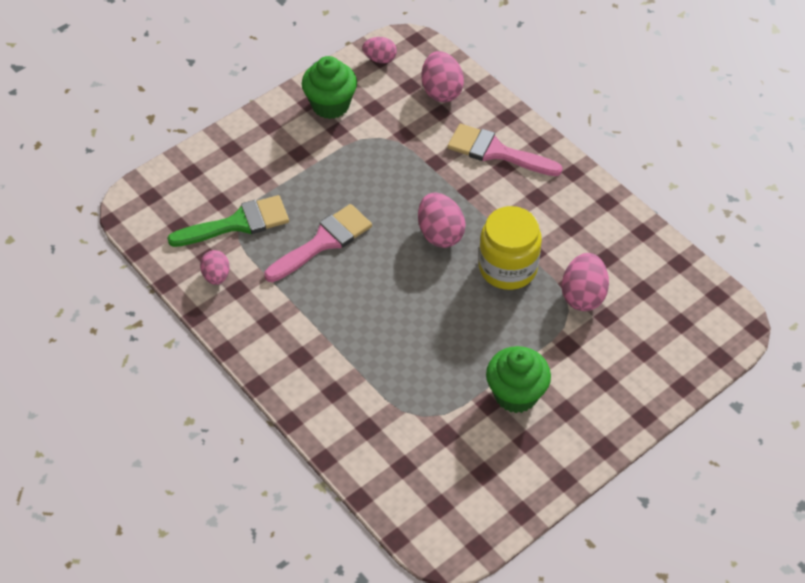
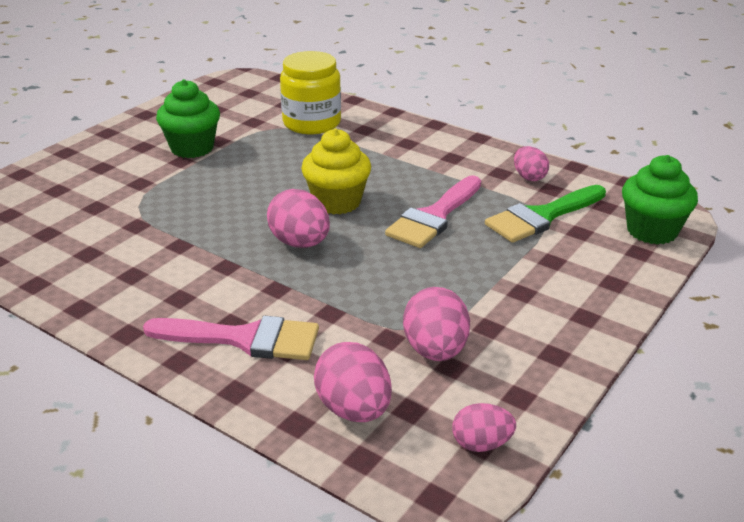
camera: 165 degrees right, 20 degrees down
(330, 105) = (518, 356): green cupcake -> green cupcake (652, 231)
(397, 278) = (337, 202): none -> yellow cupcake
(507, 268) = (211, 227): yellow jar -> yellow jar (312, 123)
(583, 295) = (120, 218): pink egg -> pink egg (435, 350)

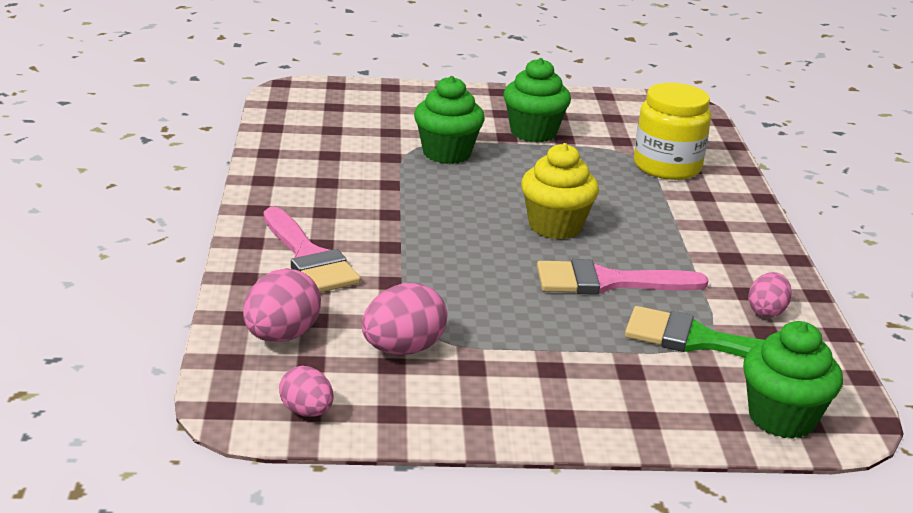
camera: 50 degrees right, 5 degrees down
(169, 197) = (446, 153): none -> green cupcake
(300, 243) = (467, 232): pink egg -> none

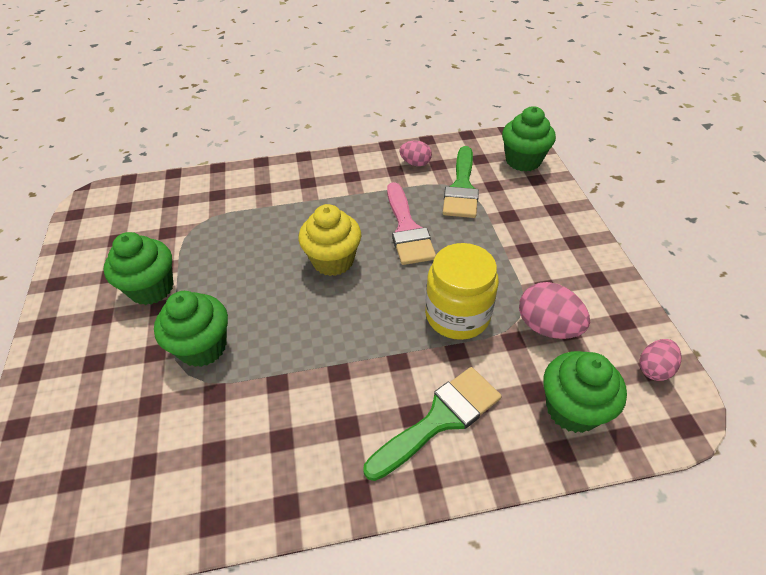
camera: 95 degrees left, 20 degrees up
(281, 336) = (572, 409): pink egg -> green cupcake
(309, 257) = (440, 419): pink brush -> green brush
(667, 166) = (216, 205): yellow jar -> yellow jar (457, 315)

